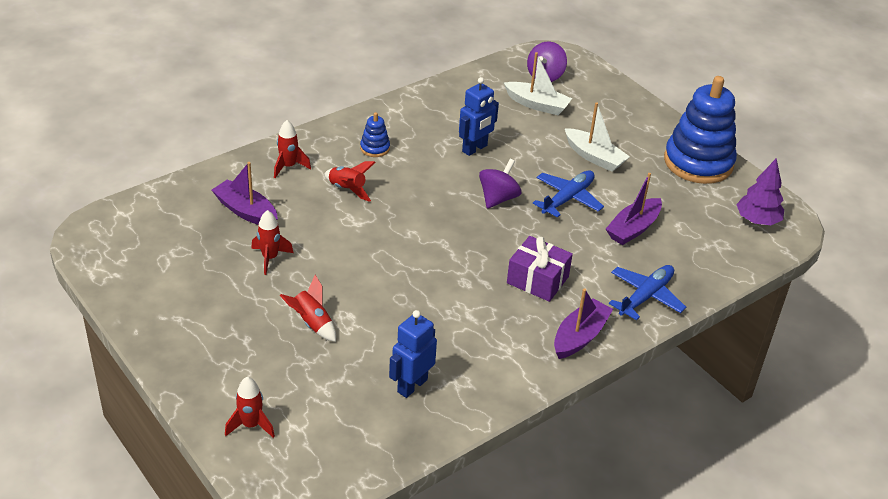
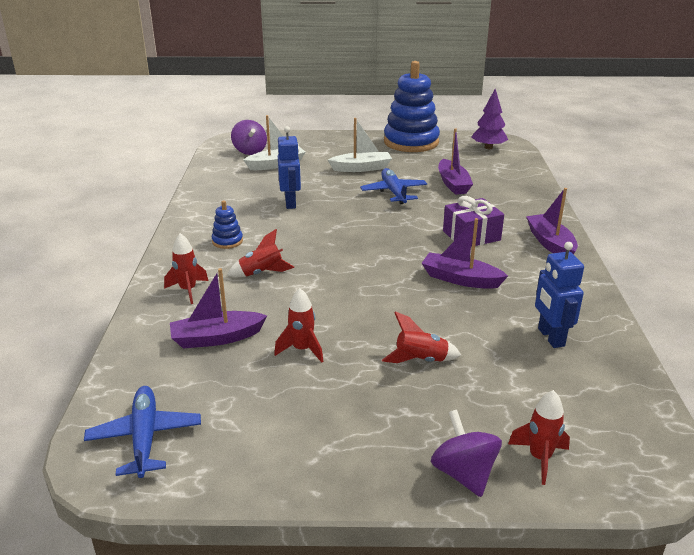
camera: 50 degrees left, 10 degrees down
(451, 301) = (460, 279): none -> purple boat
(498, 198) = (360, 216): purple spinning top -> purple spinning top (463, 473)
(645, 297) = (528, 206): blue plane -> blue plane (145, 438)

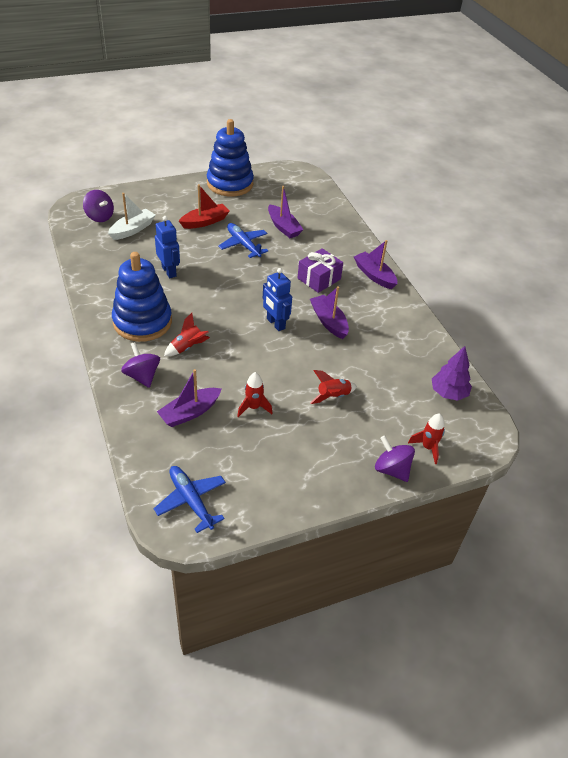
camera: 25 degrees left, 15 degrees up
(188, 290) = (142, 376): red rocket -> purple spinning top
(227, 241) = (142, 322): blue stacking toy -> blue stacking toy, size x2.37
(361, 168) = (205, 222): white boat -> red boat
(460, 279) = (329, 322): purple boat -> purple boat turned 60 degrees clockwise
(488, 147) = (293, 181): purple tree -> purple tree (448, 393)
(550, 337) = (403, 358): blue robot -> blue robot (275, 324)

